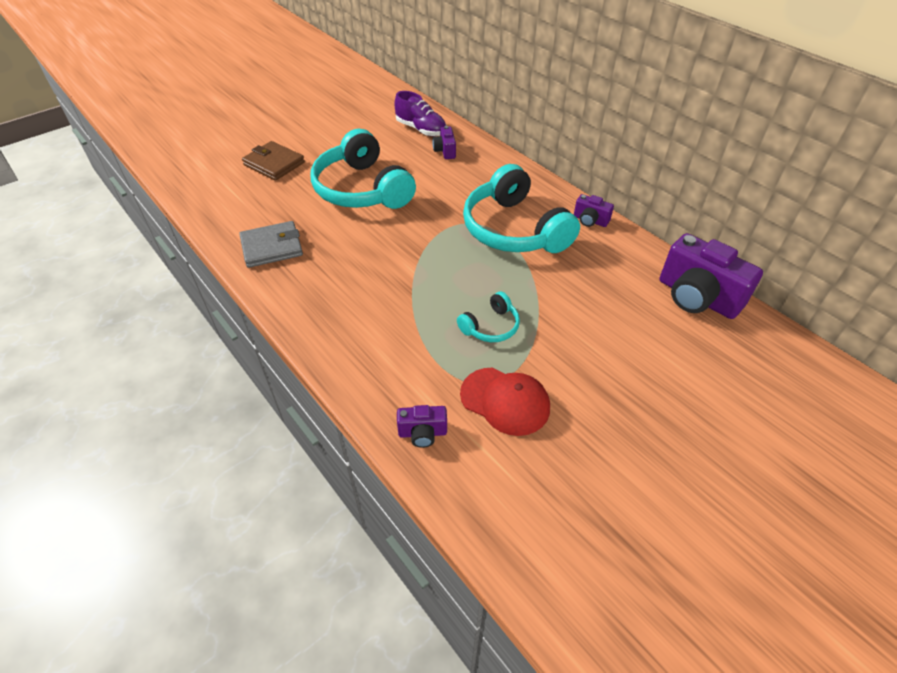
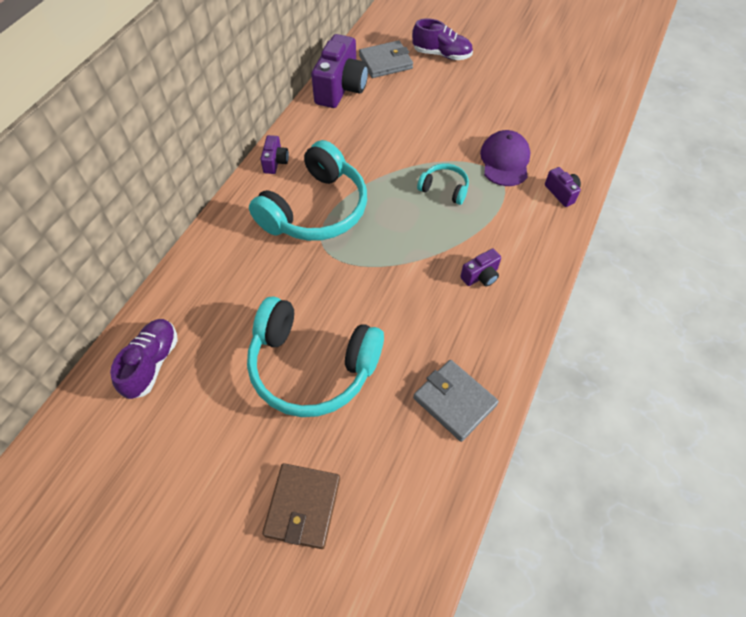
camera: 115 degrees left, 10 degrees up
(362, 189) = (312, 366): turquoise headphones -> turquoise headphones turned 75 degrees clockwise
(445, 151) = (197, 316): purple camera -> purple camera (480, 276)
(505, 401) = (505, 161): red cap -> purple cap
(745, 356) = (385, 62): none -> grey wallet
(754, 427) = (441, 54): none -> purple shoe

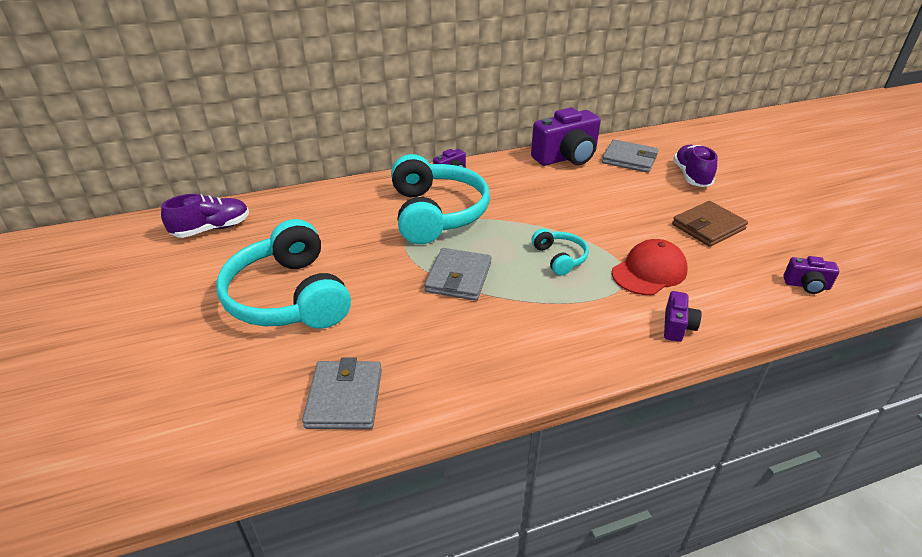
camera: 45 degrees right, 20 degrees down
(303, 506) = (150, 370): brown wallet -> brown wallet (708, 227)
(316, 209) = (437, 213): turquoise headphones -> turquoise headphones turned 90 degrees counterclockwise
(403, 254) = (458, 277): none -> grey wallet
(441, 54) = (691, 176): purple shoe -> purple shoe turned 150 degrees counterclockwise
(480, 276) = (501, 333): purple camera -> purple camera (806, 285)
(505, 161) = (649, 271): purple cap -> red cap

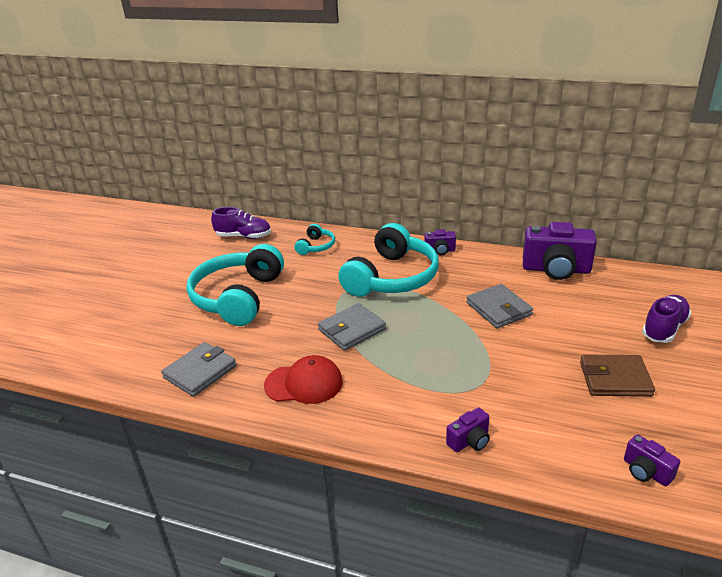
camera: 40 degrees right, 5 degrees down
(560, 258) = (443, 347): turquoise headphones -> turquoise headphones (316, 246)
(629, 159) = (618, 291): grey wallet -> grey wallet (499, 309)
(649, 271) = (504, 390): red cap -> red cap (304, 383)

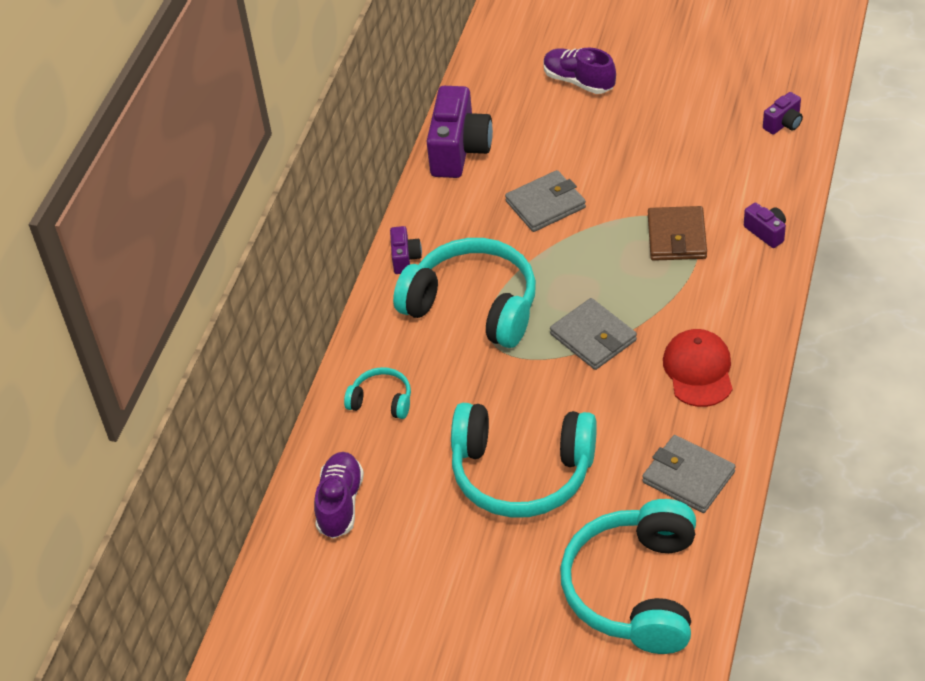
camera: 90 degrees left, 15 degrees up
(120, 342) = (634, 589): none -> turquoise headphones
(615, 379) = (664, 127): brown wallet -> brown wallet (677, 237)

